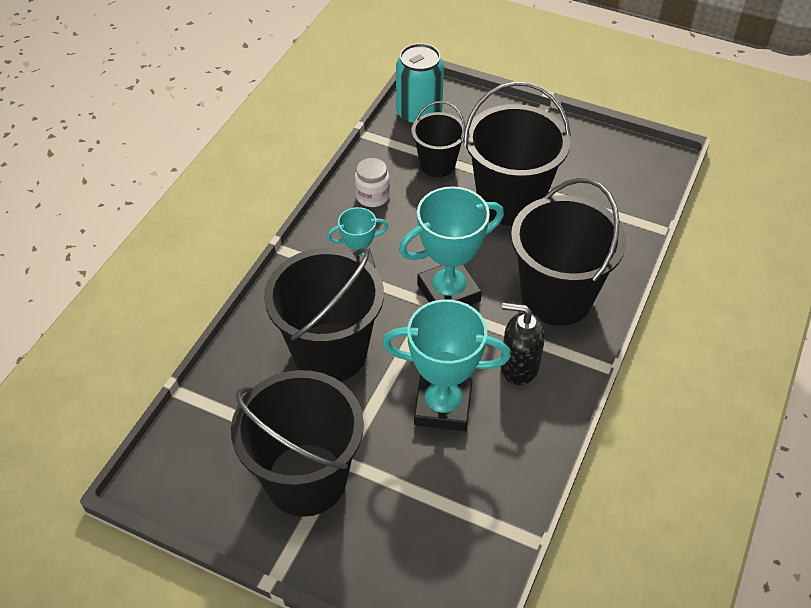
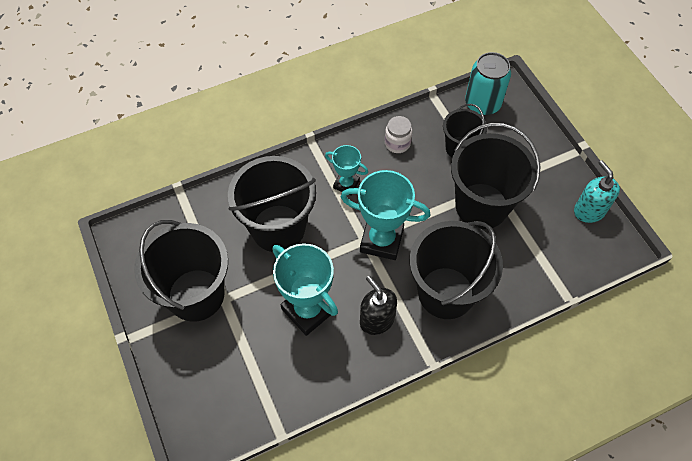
camera: 40 degrees right, 10 degrees up
(605, 147) = (589, 211): none -> turquoise soap dispenser

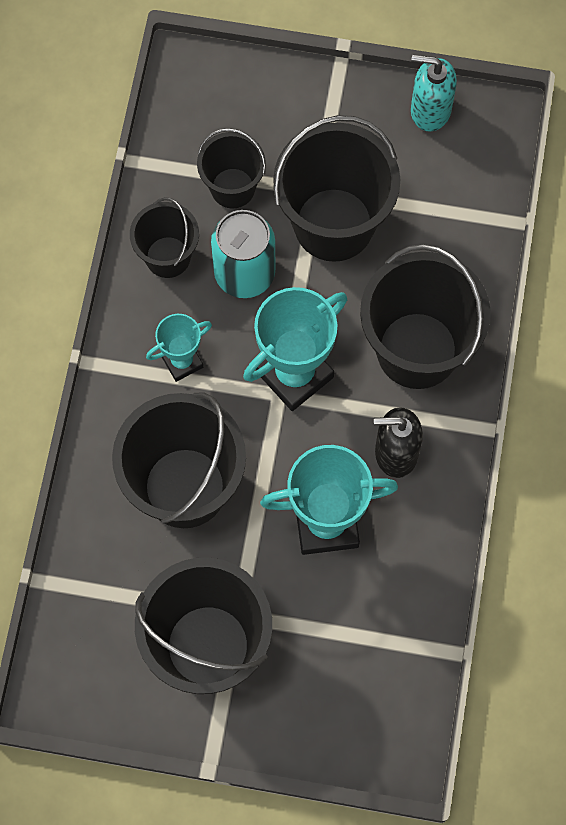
camera: 55 degrees left, 10 degrees up
(397, 143) = (168, 257): white jar -> black bucket
(482, 104) = (188, 110): turquoise can -> turquoise can (244, 273)

